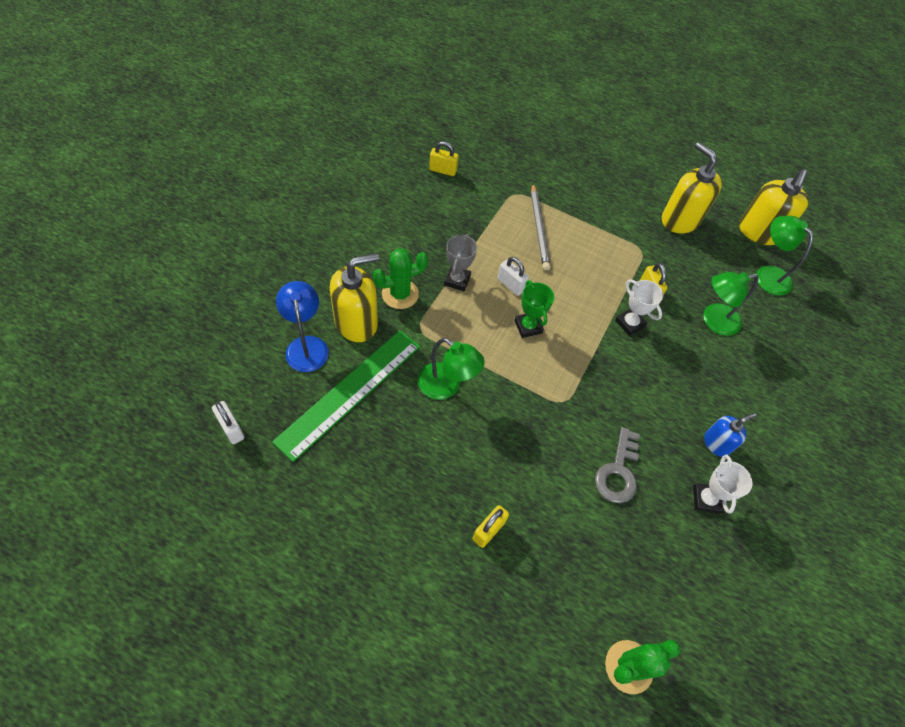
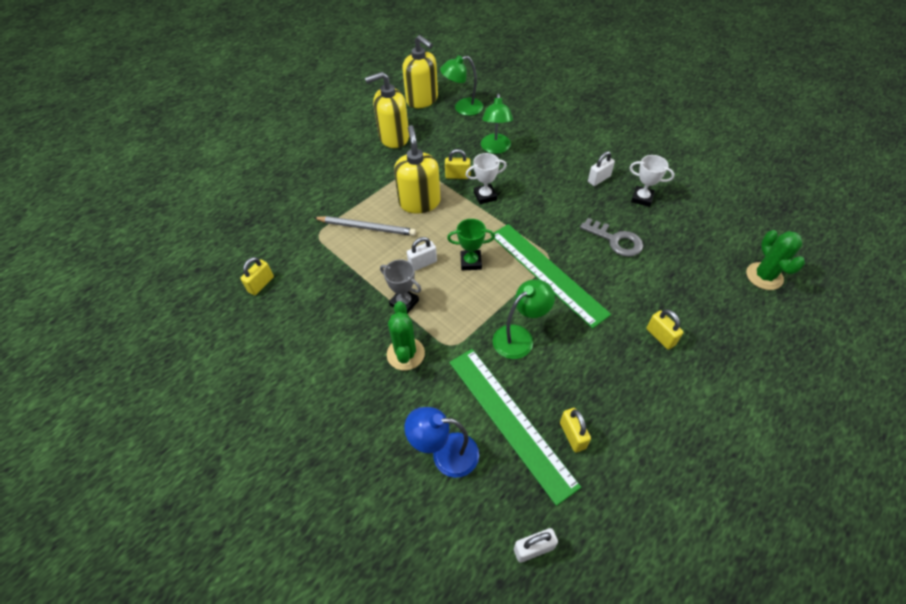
camera: 65 degrees left, 5 degrees down
(345, 449) = (572, 435): none -> yellow padlock
(356, 322) = (428, 400): yellow soap dispenser -> yellow soap dispenser (419, 202)
(540, 401) = (547, 273): none -> green ruler
(716, 443) = (599, 179): blue soap dispenser -> white padlock

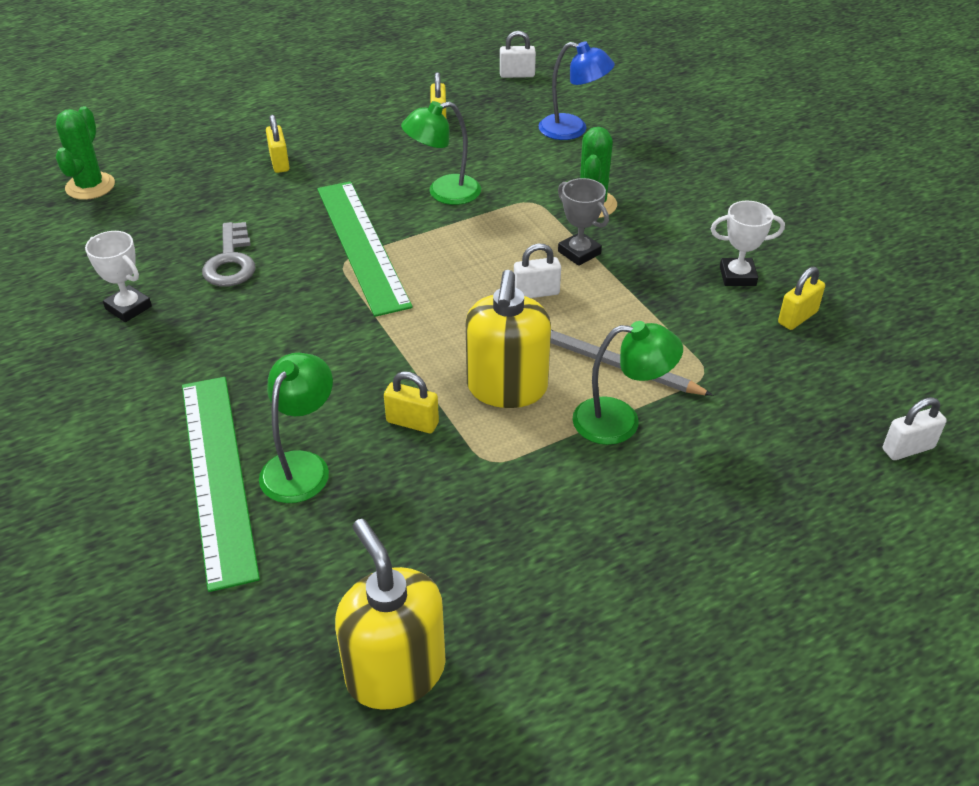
camera: 165 degrees left, 10 degrees down
(393, 137) = (512, 557): yellow soap dispenser -> none
(462, 108) = (306, 607): green lamp -> green lamp (620, 421)
(471, 262) = (462, 279): green trophy -> none
(485, 196) = (383, 371): white trophy -> white trophy (737, 276)
(510, 420) = (495, 137): green ruler -> green ruler (218, 475)
(599, 179) = (163, 354): white padlock -> white padlock (908, 448)
(615, 240) = (230, 261): grey key -> grey key turned 150 degrees counterclockwise

